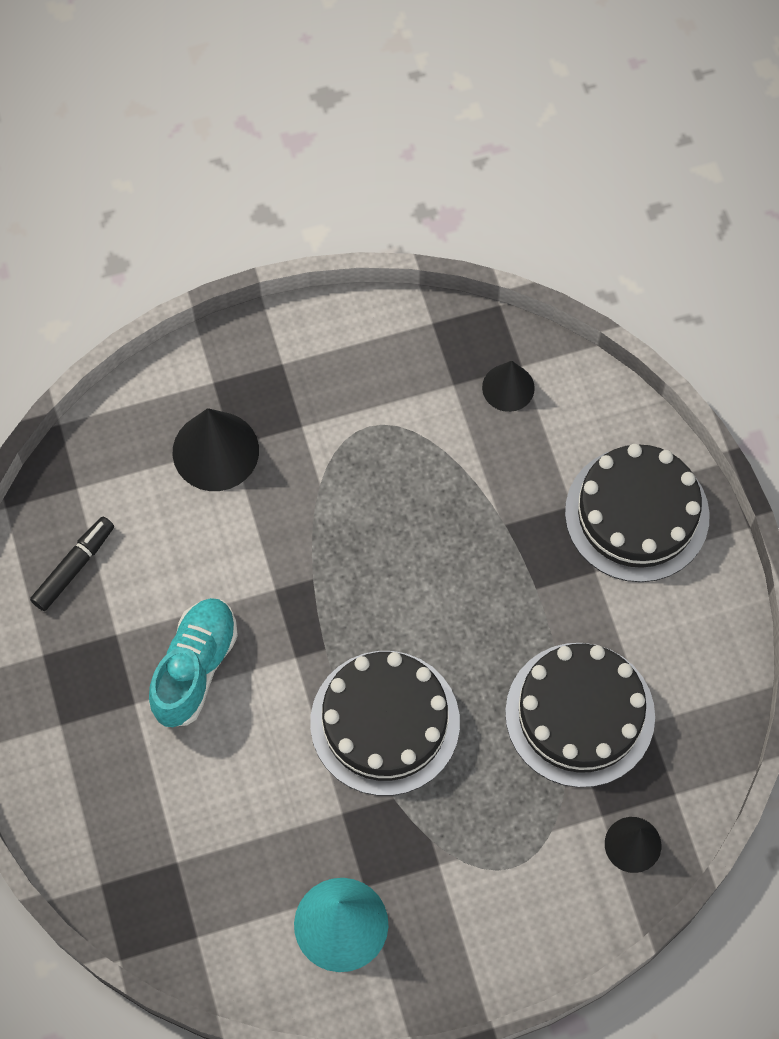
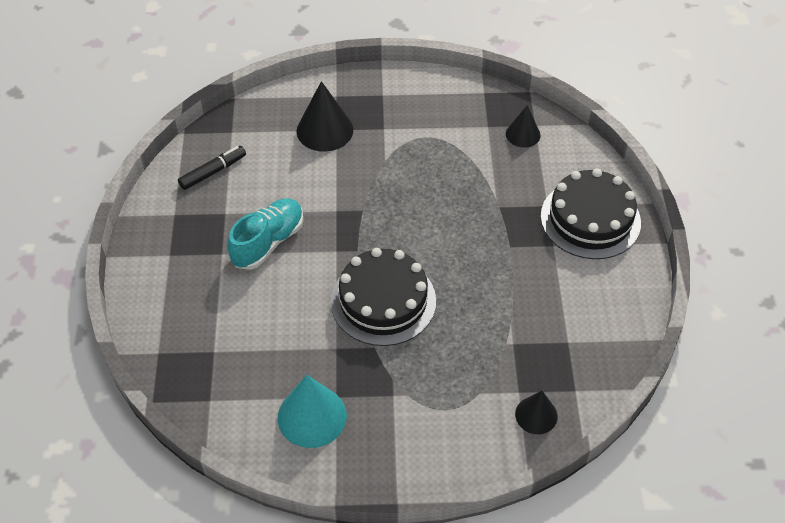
camera: 15 degrees right, 15 degrees down
(580, 714) = (519, 326): black cake -> none

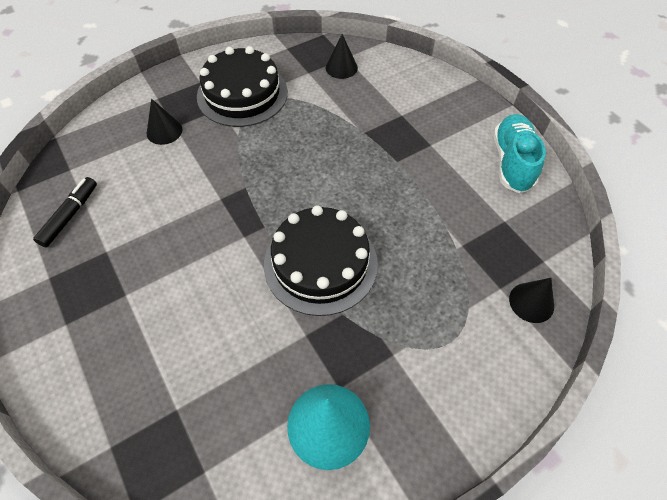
camera: 30 degrees left, 5 degrees up
(268, 242) = (169, 260): turquoise shoe -> turquoise shoe (512, 162)
(325, 130) = (164, 131): black cone -> black cone, size x0.61
(590, 219) = (443, 111): black cake -> black cake (242, 94)

